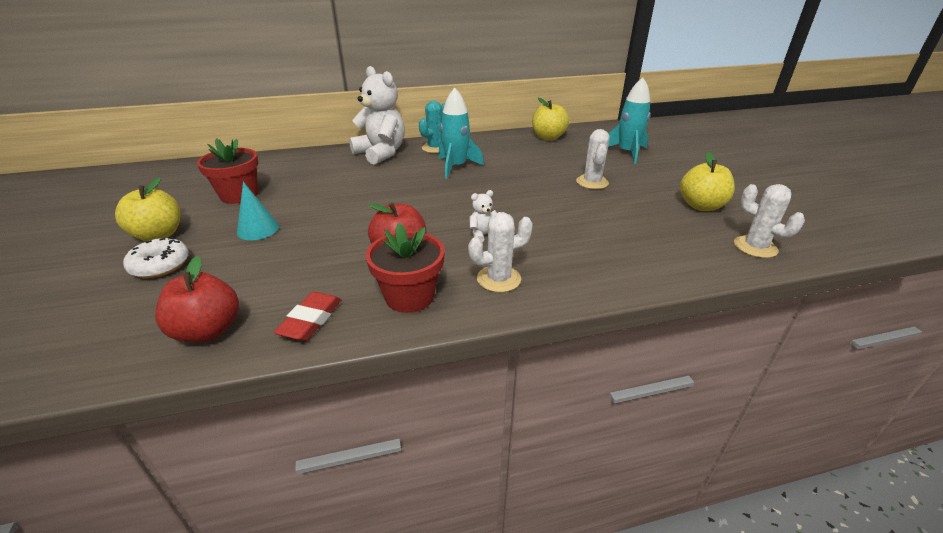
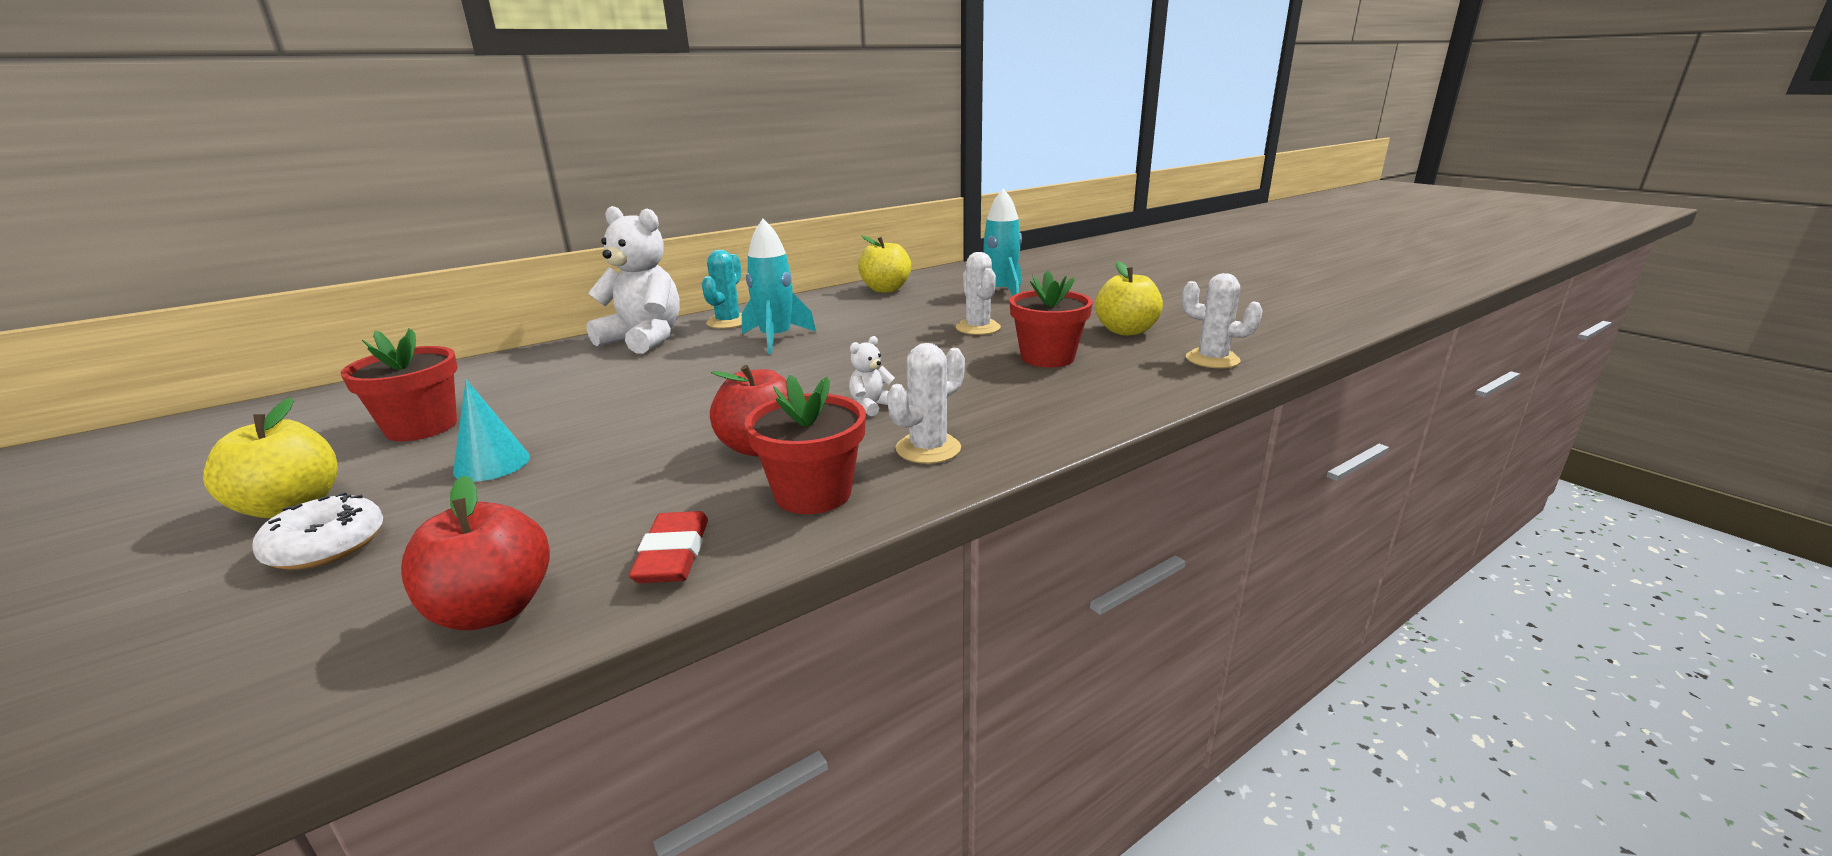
camera: 20 degrees left, 10 degrees down
(626, 219) = (1047, 358): none -> red flower pot

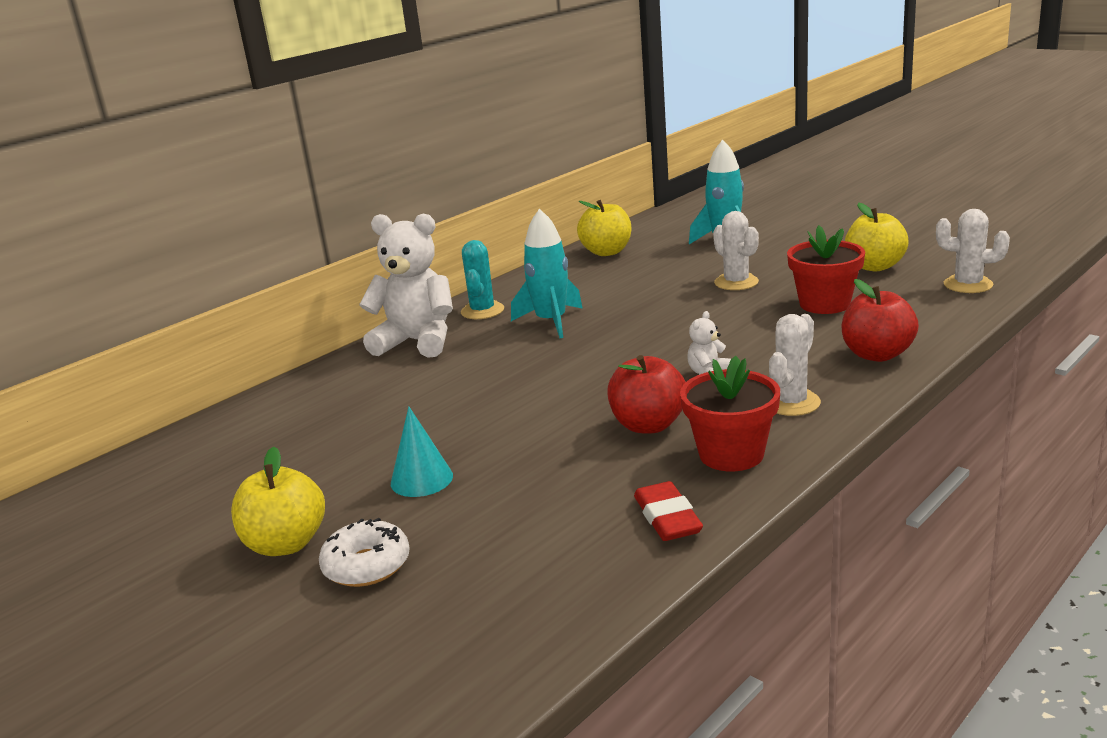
camera: 10 degrees left, 0 degrees up
(421, 427) = (306, 460): red flower pot -> none
(493, 610) = (571, 579): red apple -> red apple (877, 354)

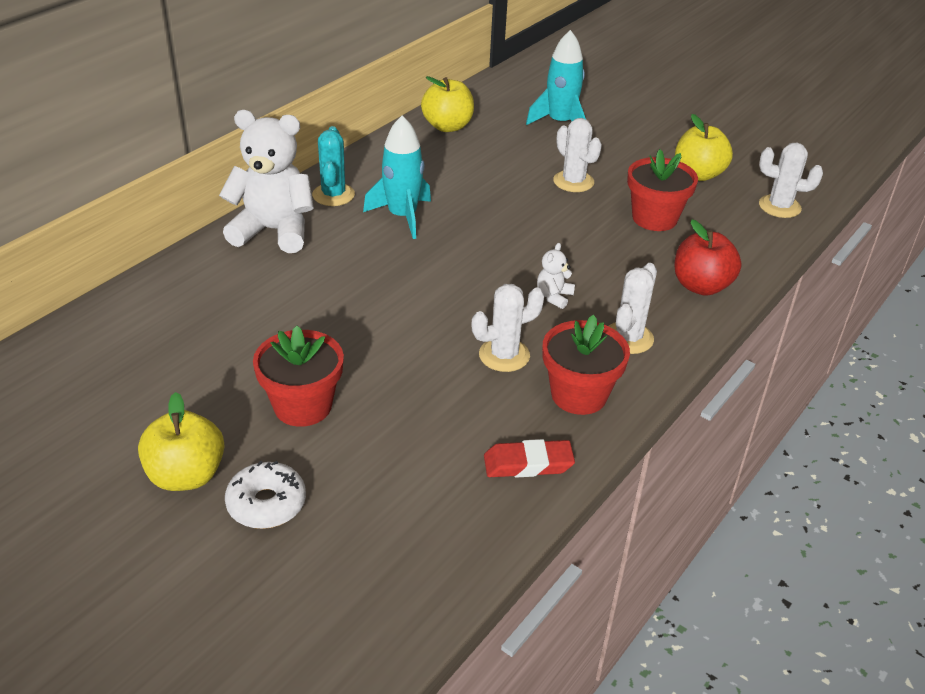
camera: 10 degrees left, 15 degrees up
(421, 479) = (303, 406): turquoise cone -> red flower pot
(648, 425) = (504, 355): red apple -> white cactus
(667, 518) = (528, 464): red eraser -> red eraser turned 75 degrees counterclockwise

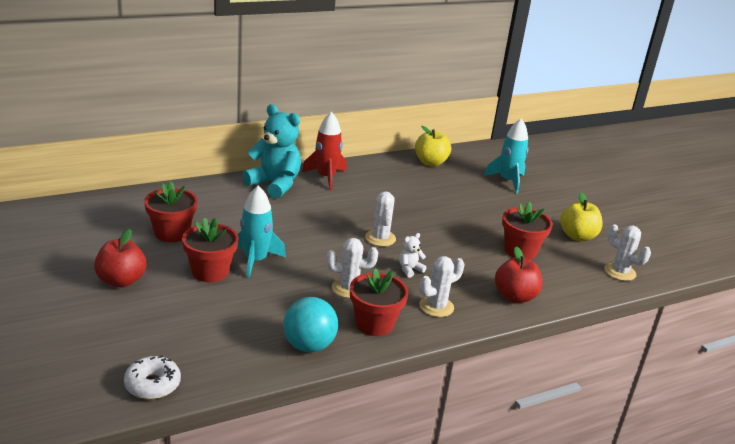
camera: 25 degrees right, 10 degrees down
(186, 475) = (121, 280): yellow apple -> red apple
(193, 365) = (172, 233): none -> red flower pot
(266, 504) = (148, 308): white donut -> white donut (152, 384)
(273, 231) = (275, 184): white teddy bear -> turquoise teddy bear
(333, 195) = (326, 177): turquoise cactus -> red rocket
(402, 216) = (356, 200): turquoise rocket -> turquoise rocket (255, 260)
(528, 464) = (309, 345): red eraser -> turquoise ball
(573, 182) = (484, 215): white cactus -> white cactus (380, 238)

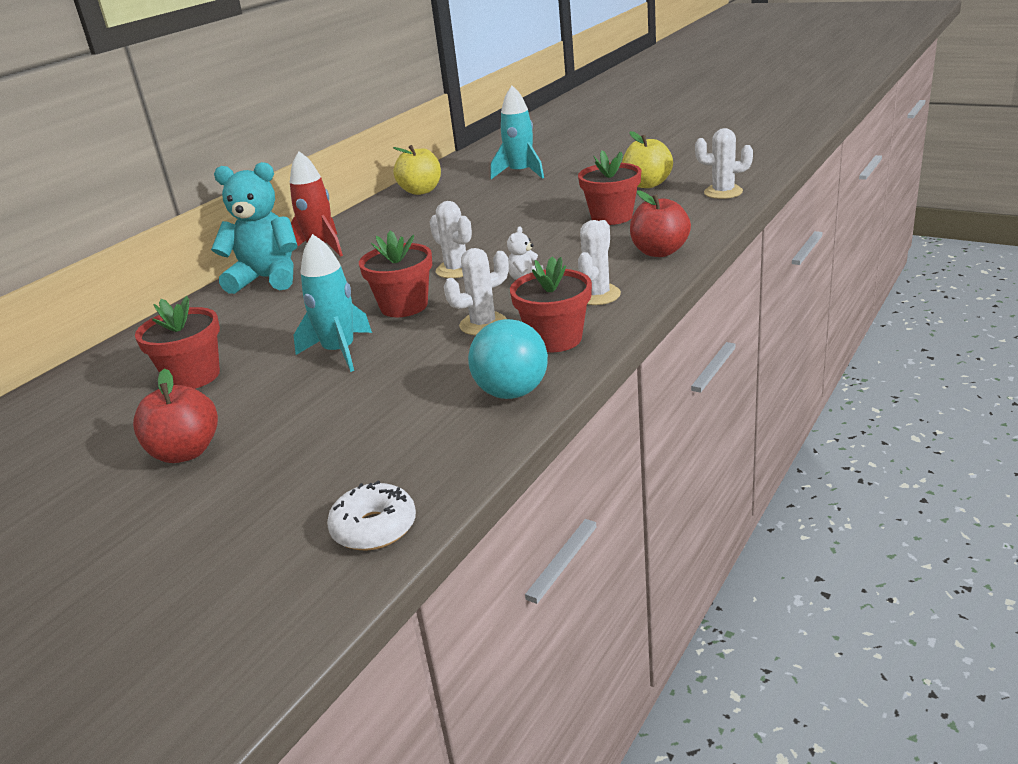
camera: 25 degrees left, 0 degrees up
(210, 271) = (296, 387): red flower pot -> red flower pot (404, 306)

